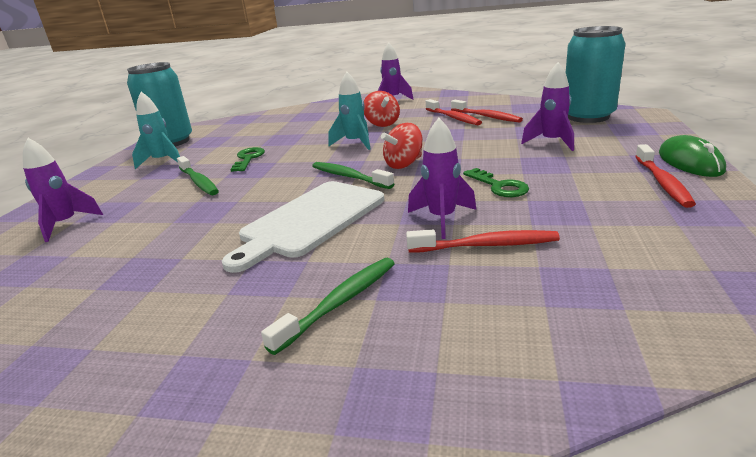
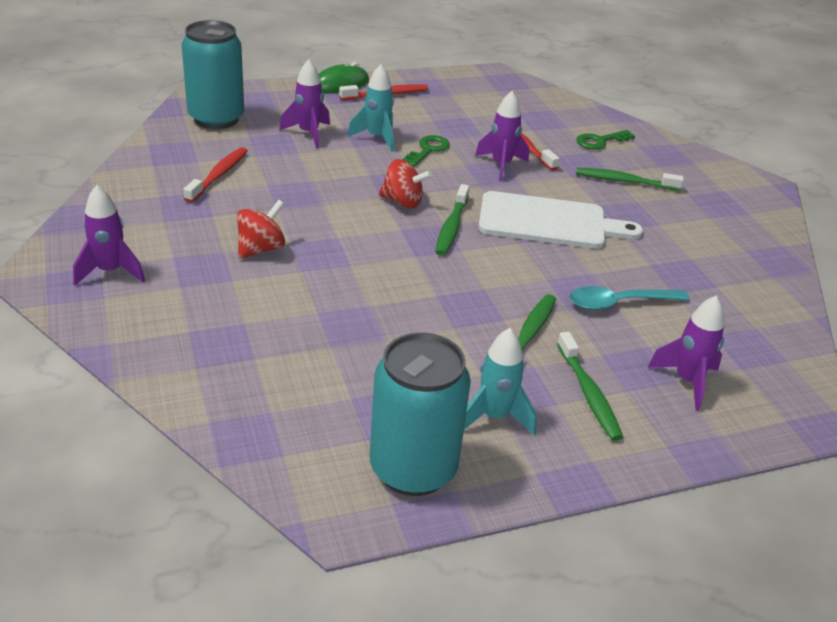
camera: 125 degrees left, 10 degrees up
(126, 188) = (588, 394): none -> green toothbrush
(167, 223) = (619, 303): none -> turquoise spoon
(248, 159) = (440, 325): green key -> green key (600, 141)
(355, 143) = (348, 251): turquoise rocket -> turquoise rocket (377, 138)
(453, 118) = (225, 197): red toothbrush -> none

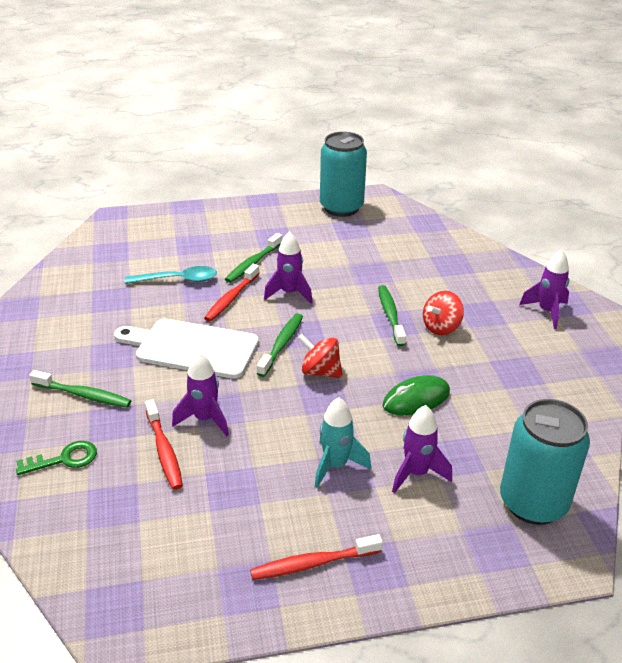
camera: 170 degrees left, 0 degrees up
(218, 175) = (499, 407): red toothbrush -> red toothbrush (231, 298)
(340, 84) = (379, 592): green mouse -> green mouse (416, 399)
(428, 150) = (279, 444): green key -> none
(494, 417) = (292, 225): turquoise rocket -> none
(588, 394) = (233, 232): green toothbrush -> green toothbrush (390, 315)
(687, 381) = (169, 236): purple rocket -> purple rocket (289, 293)

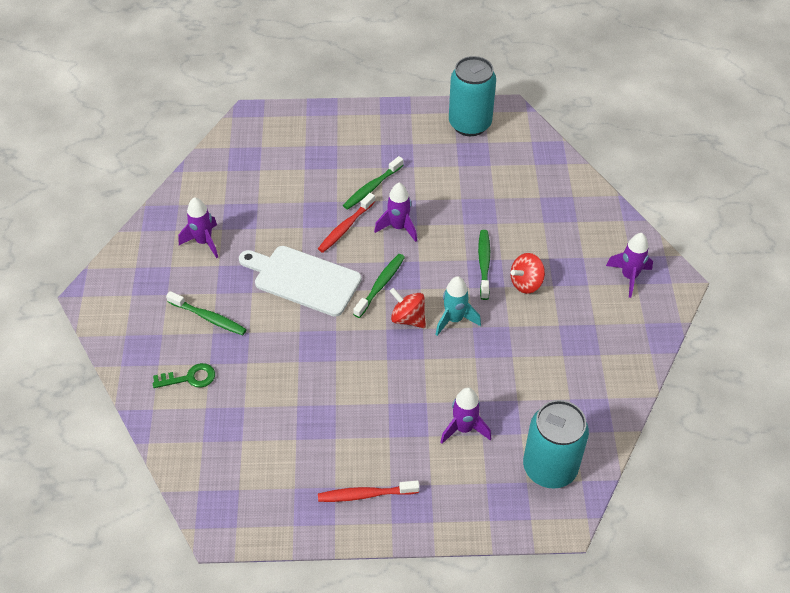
camera: 10 degrees right, 15 degrees up
(164, 450) = (267, 380): red toothbrush -> none
(178, 280) = (301, 200): turquoise spoon -> none
(205, 419) = (304, 354): purple rocket -> purple rocket (204, 242)
(335, 465) = (401, 412): turquoise rocket -> turquoise rocket (454, 319)
(416, 399) = (483, 357): green mouse -> none

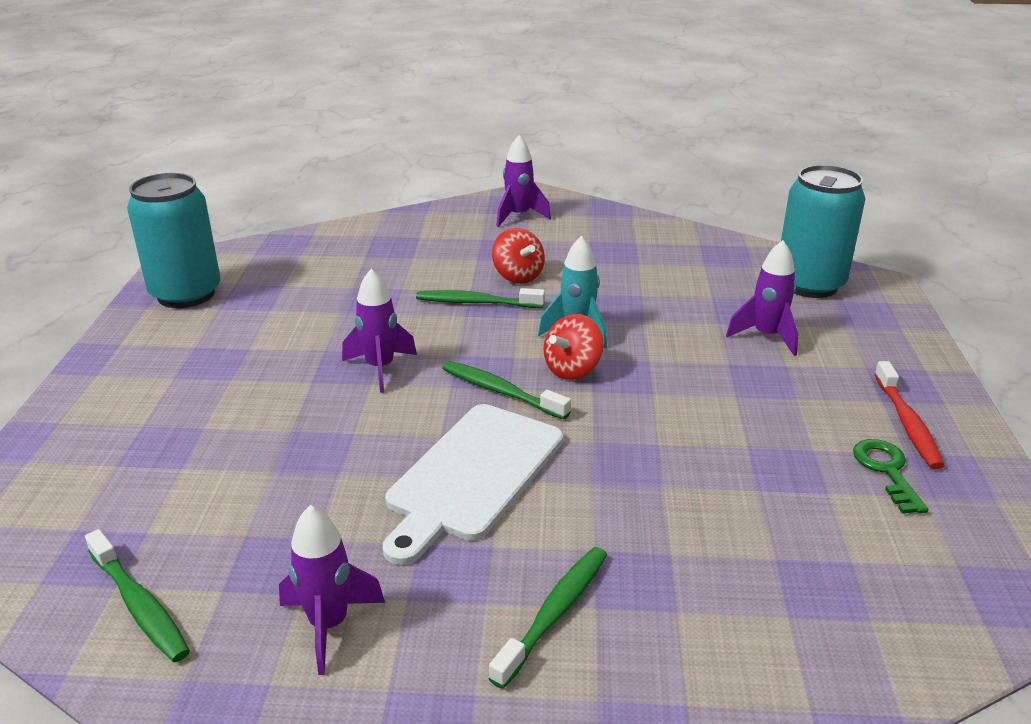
camera: 85 degrees left, 20 degrees down
(189, 378) = (718, 643): green key -> green key (886, 471)
(345, 227) = (360, 422): red toothbrush -> none
(372, 188) = (276, 390): green toothbrush -> green toothbrush (139, 605)

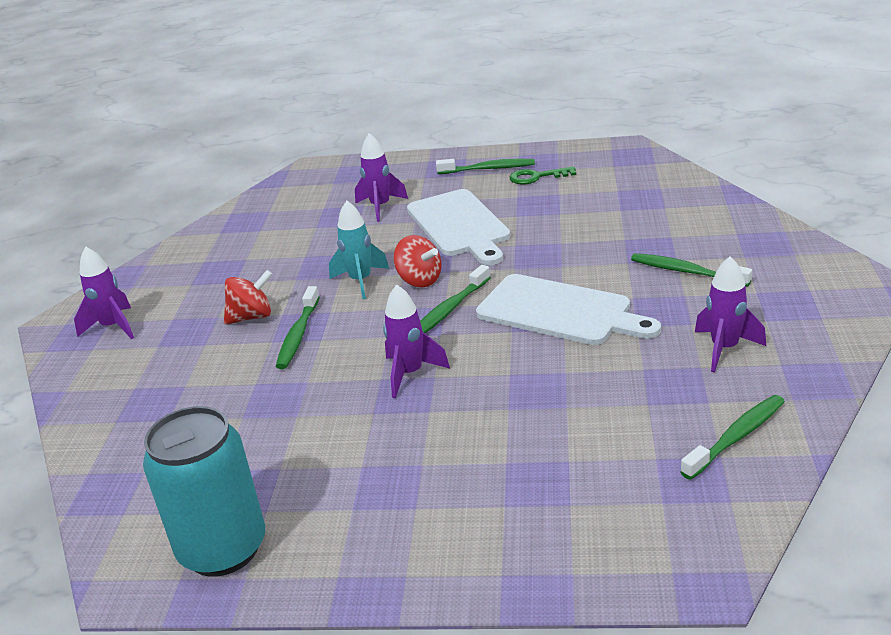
camera: 85 degrees left, 0 degrees up
(714, 397) = (459, 225): none -> white cutting board
(809, 284) = (307, 190): turquoise can -> none
(907, 423) = (488, 169): red toothbrush -> green toothbrush

